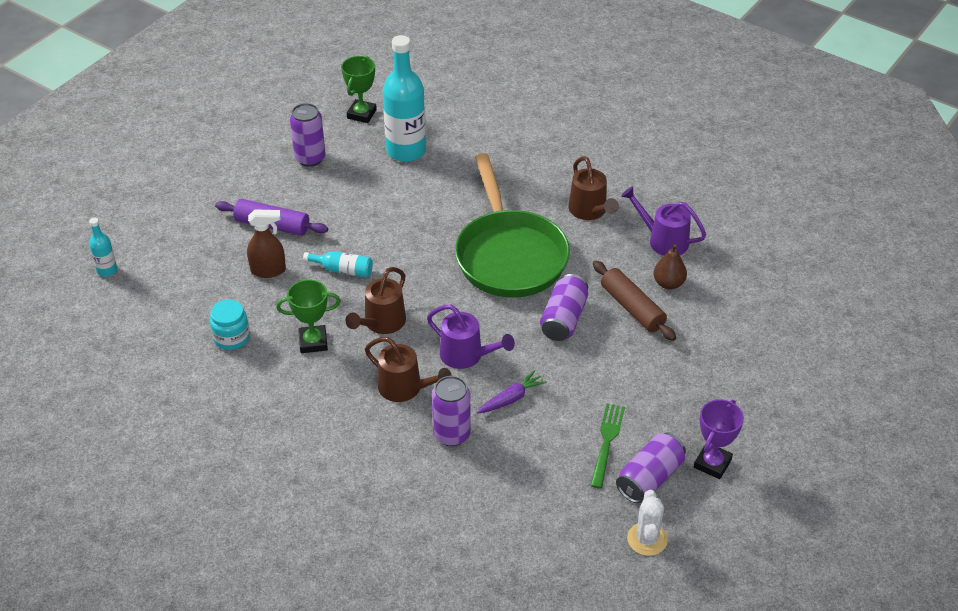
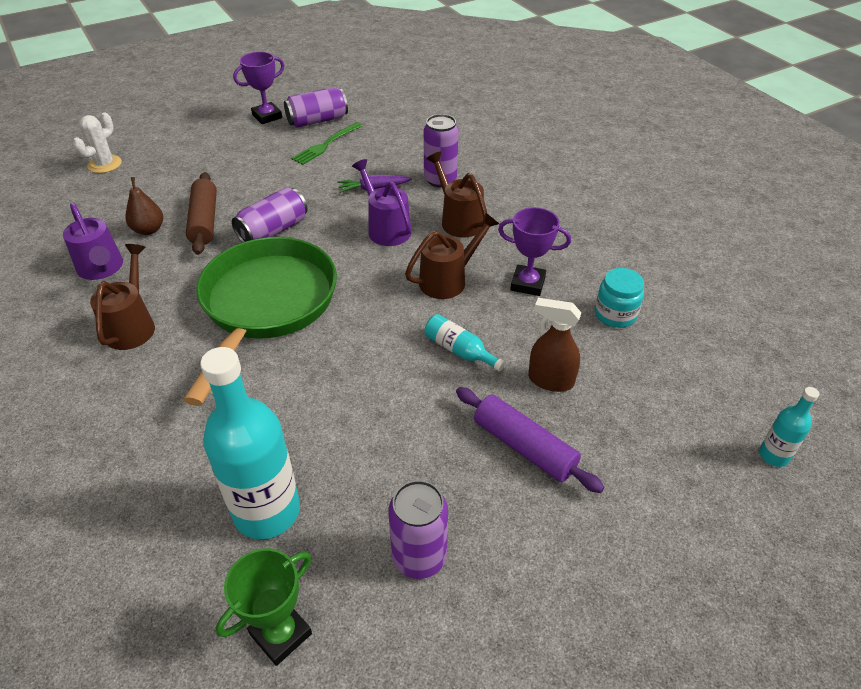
camera: 155 degrees left, 0 degrees up
(313, 342) = (527, 284): green trophy -> purple trophy
(647, 539) = (351, 97): white cactus -> white cactus (105, 164)

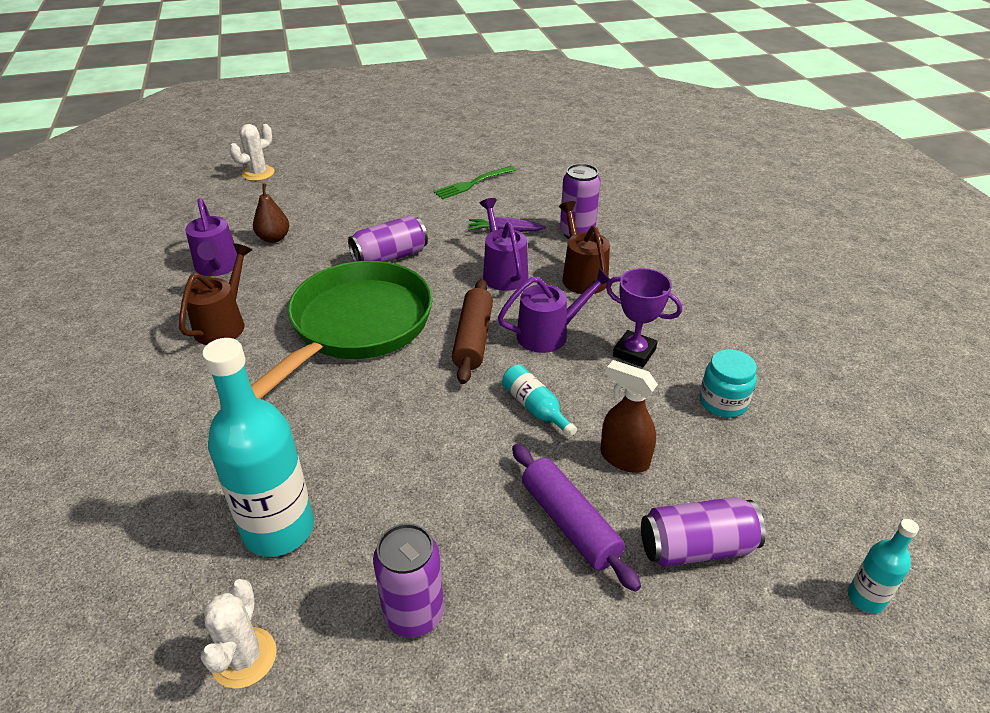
camera: 15 degrees right, 5 degrees down
(204, 221) = (328, 238): brown rolling pin -> brown rolling pin (473, 339)
(267, 116) = (425, 149): purple trophy -> none
(280, 634) = (244, 657): green trophy -> white cactus
(317, 120) = (472, 159): purple can -> purple can (696, 547)
(448, 280) = (550, 334): brown watering can -> purple watering can

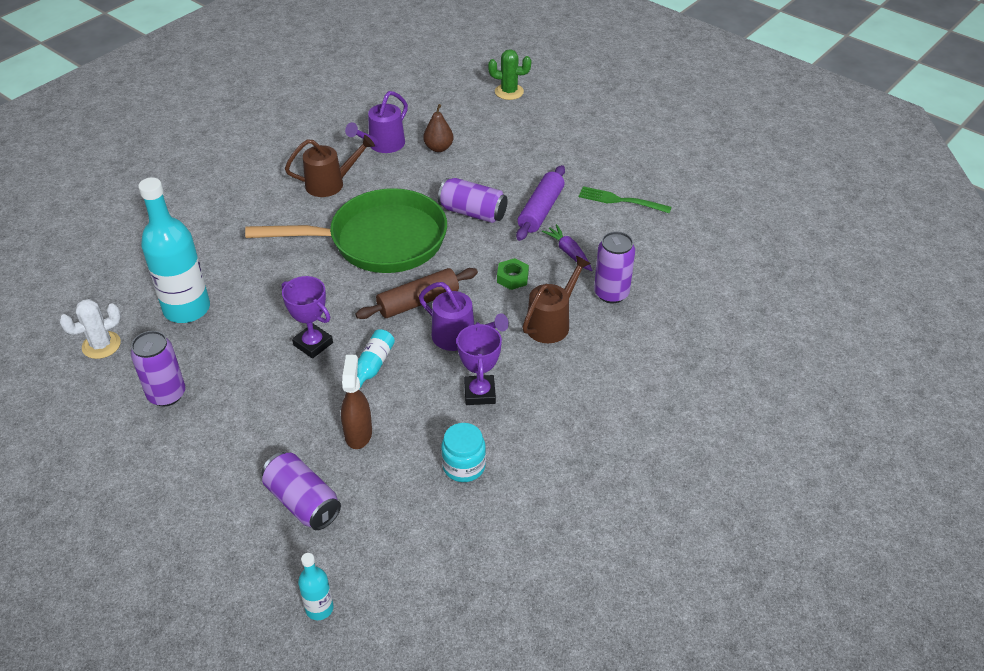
camera: 55 degrees right, 5 degrees up
(258, 173) = (509, 92): white cactus -> green cactus
(457, 439) = (313, 344): none -> purple trophy
(502, 272) = (512, 278): purple watering can -> green nut
(569, 523) = (279, 430): purple rolling pin -> purple rolling pin (541, 210)

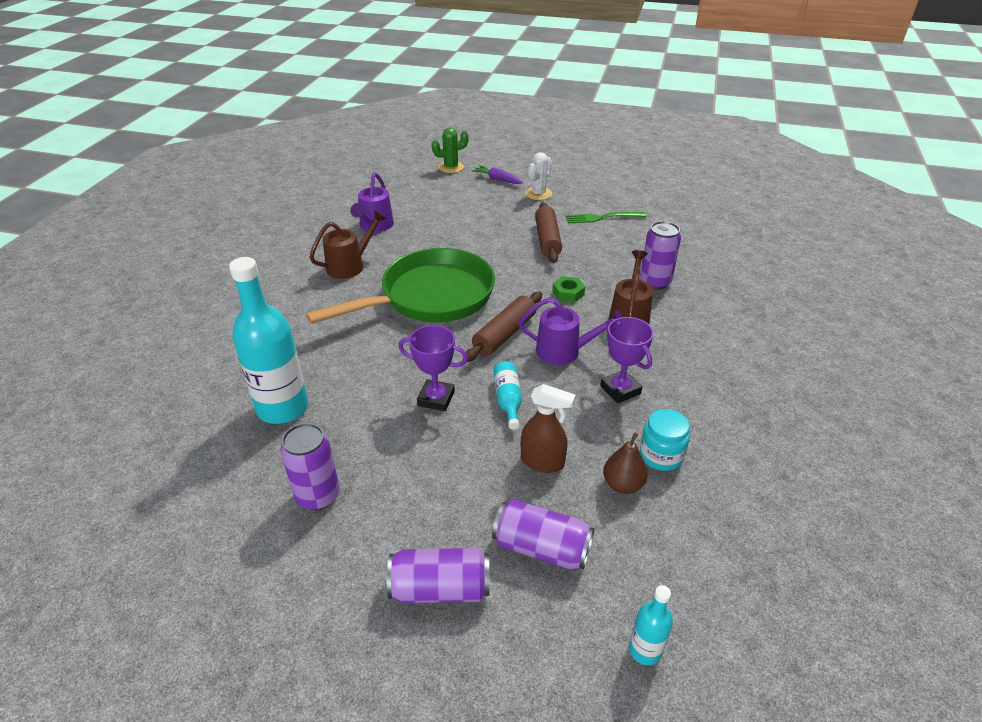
camera: 25 degrees left, 5 degrees down
(101, 345) = (209, 472): white cactus -> white cactus (538, 194)
(358, 433) = (542, 462): brown spray bottle -> brown spray bottle turned 135 degrees clockwise
(438, 148) = (425, 217): brown pear -> brown pear (623, 484)
(473, 212) = (493, 255): purple can -> purple can (440, 588)
(541, 210) = (547, 239): purple rolling pin -> brown rolling pin
(569, 252) = (596, 263): purple carrot -> purple carrot (497, 179)

